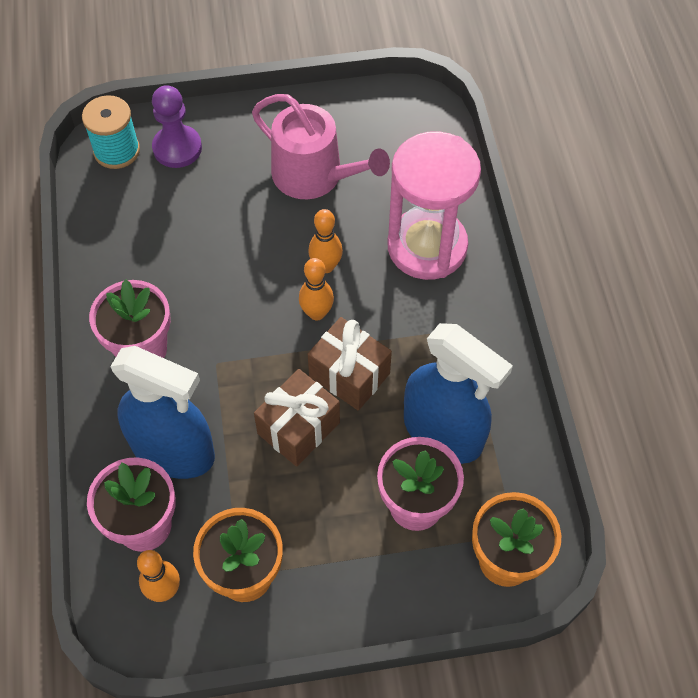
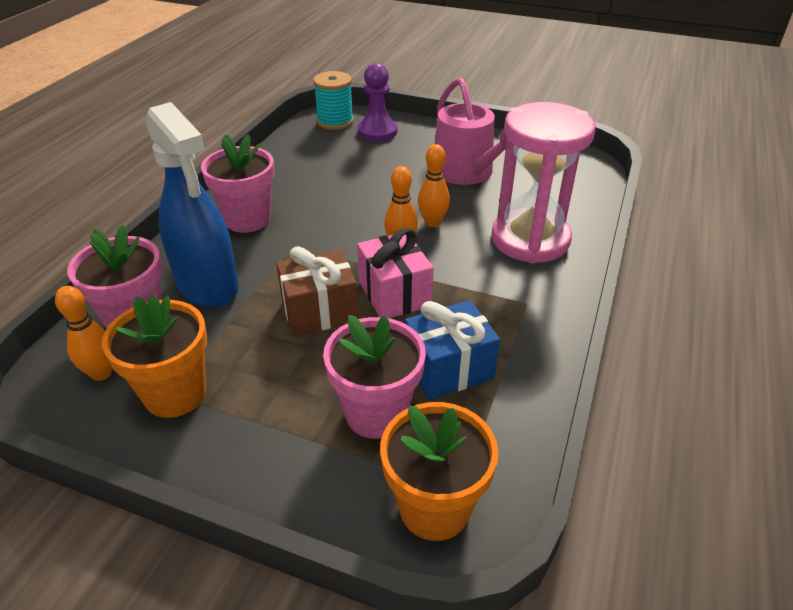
camera: 30 degrees right, 20 degrees down
(349, 375) = (394, 294): brown gift -> pink gift
(443, 432) = (448, 368): blue spray bottle -> blue gift

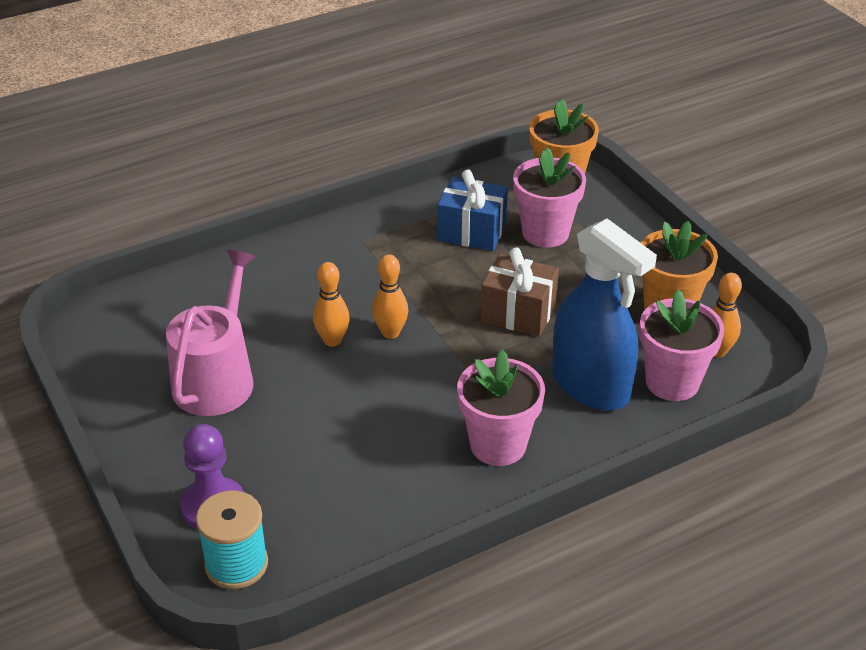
camera: 140 degrees left, 0 degrees up
(207, 285) = (590, 386): blue spray bottle -> blue spray bottle turned 135 degrees clockwise
(394, 294) = (446, 296): pink gift -> none
(530, 239) = (280, 280): pink hourglass -> none

